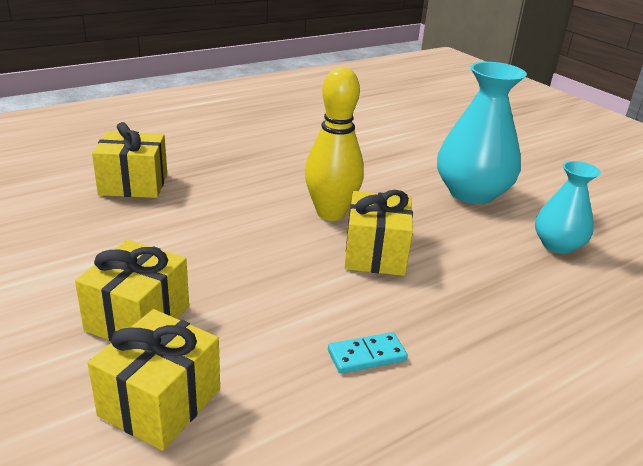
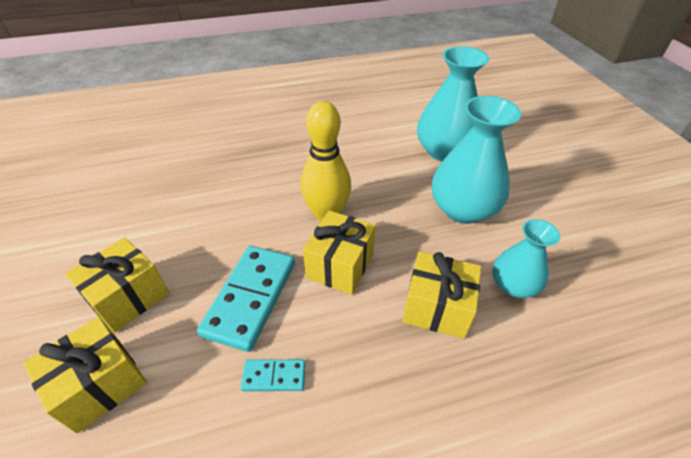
camera: 20 degrees right, 15 degrees up
(133, 184) = (195, 162): yellow gift -> yellow gift (437, 307)
(293, 295) = (251, 298): none -> turquoise domino
(422, 148) = (444, 151): none -> turquoise vase

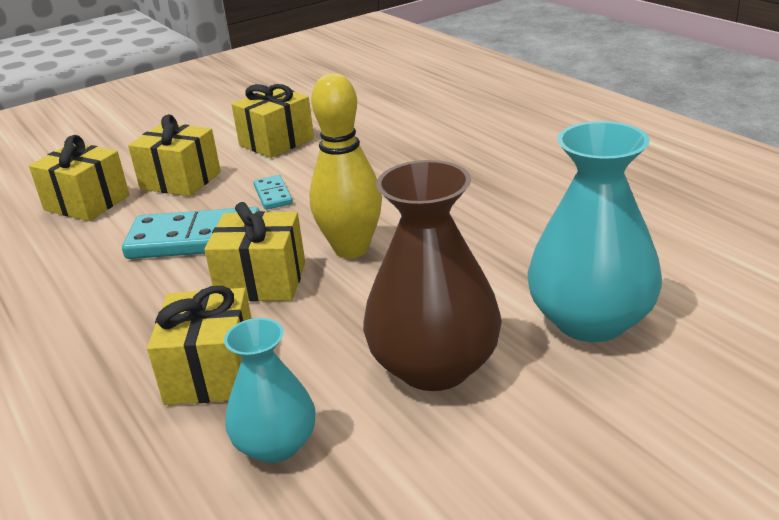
camera: 75 degrees right, 15 degrees down
(120, 222) = (276, 142): none -> yellow gift
(274, 376) = (99, 281): turquoise domino -> turquoise domino (273, 195)
(463, 209) = (434, 366): turquoise vase -> brown vase

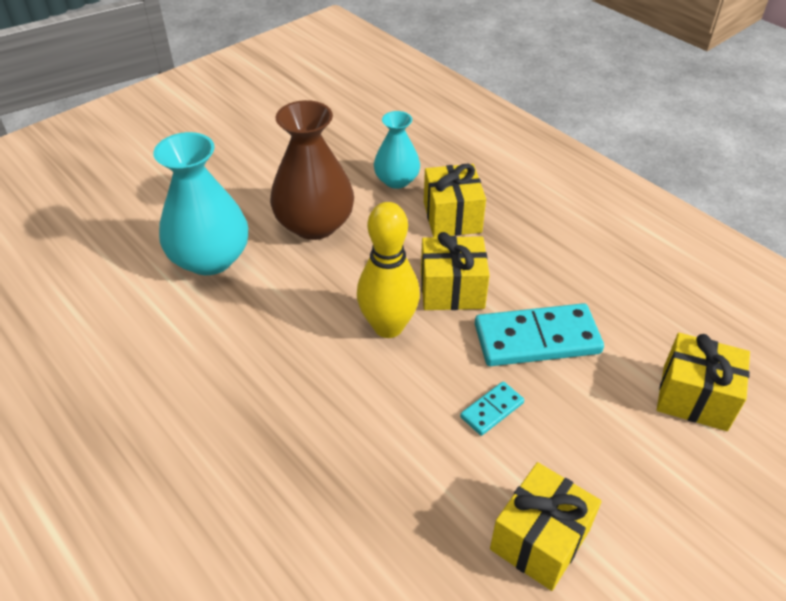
camera: 170 degrees right, 15 degrees up
(180, 180) = (616, 441): yellow gift -> none
(273, 195) = (492, 410): turquoise domino -> turquoise domino turned 75 degrees clockwise

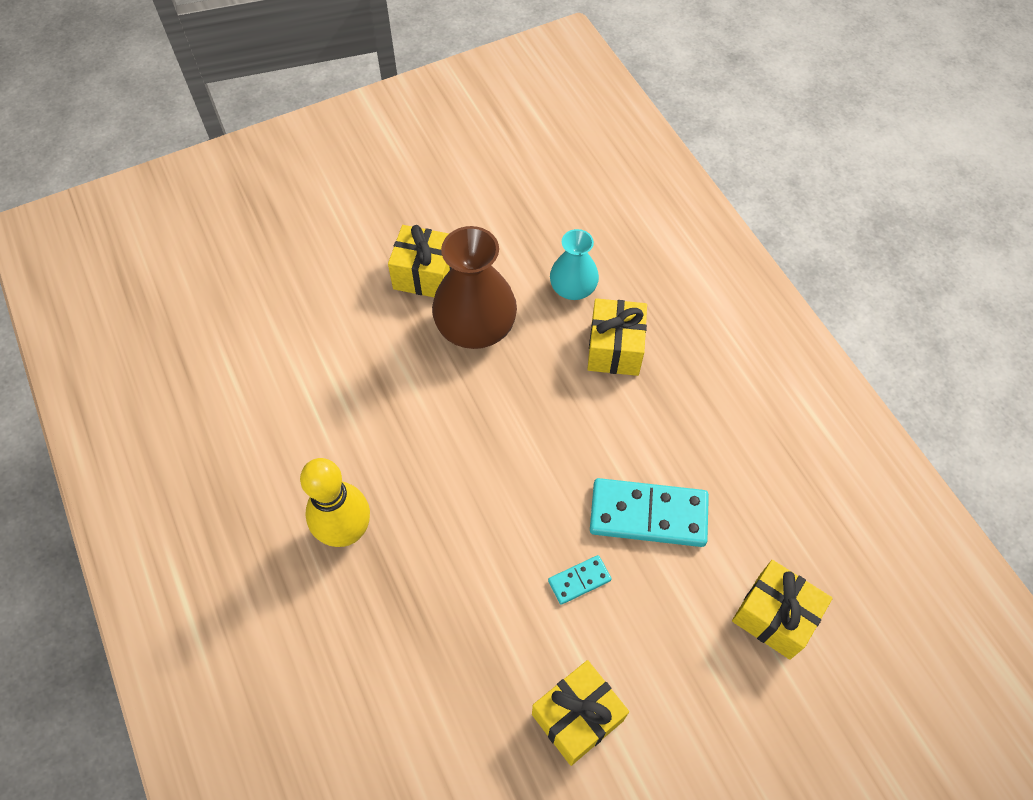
camera: 15 degrees right, 15 degrees up
(210, 258) = (367, 346): turquoise vase -> none
(388, 327) = (512, 466): yellow bowling pin -> yellow bowling pin (346, 531)
(452, 290) = (586, 438): yellow gift -> yellow gift (425, 275)

